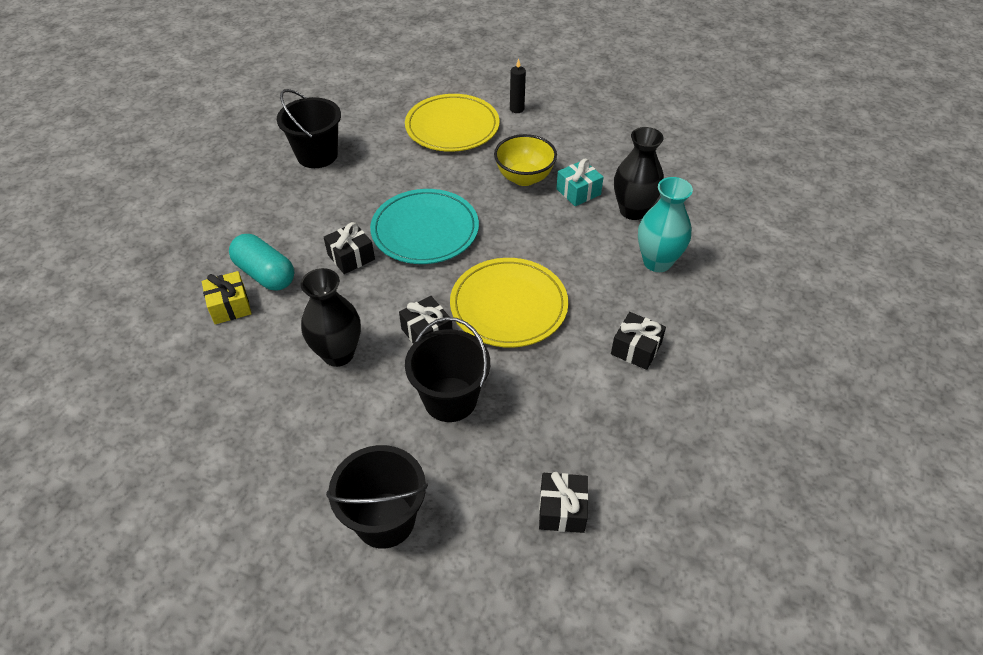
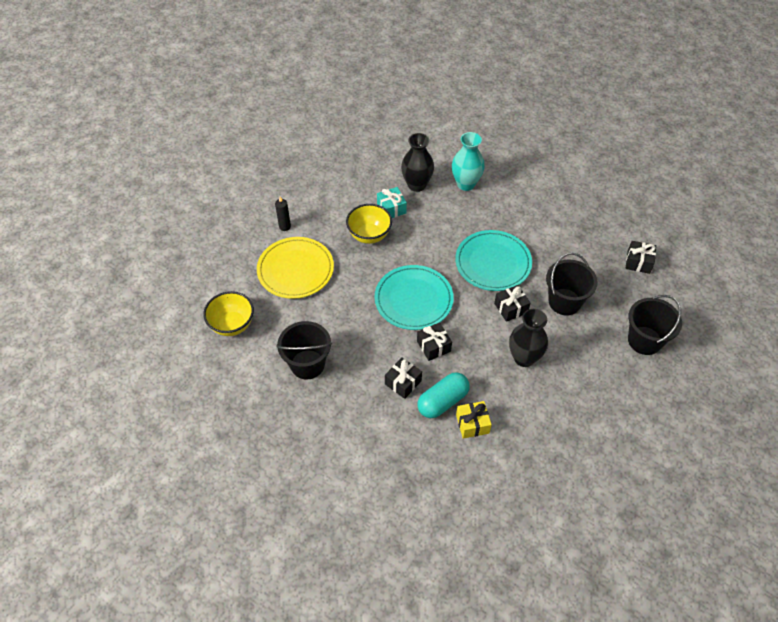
camera: 80 degrees left, 5 degrees up
(366, 96) = (232, 325): none -> yellow bowl
(508, 306) = (493, 263): yellow plate -> turquoise plate
(636, 349) = (534, 209): black gift -> black gift (403, 382)

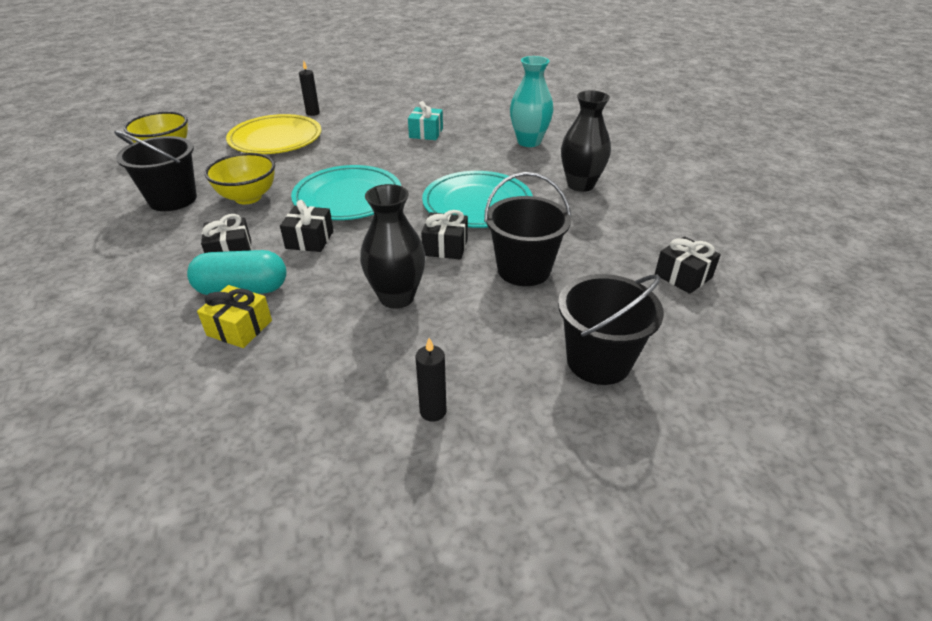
camera: 35 degrees right, 15 degrees down
(369, 235) = (377, 141): yellow bowl -> yellow bowl (248, 197)
(416, 185) = (475, 127): black vase -> black vase (580, 185)
(605, 410) = (433, 411): none -> black candle

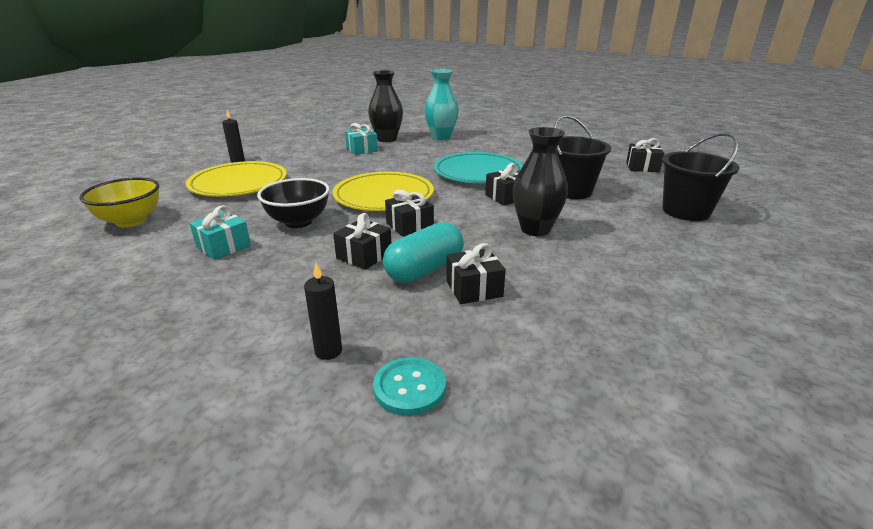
camera: 40 degrees left, 10 degrees down
(69, 379) = (409, 388): none -> turquoise button
(173, 199) = (223, 247): black bucket -> turquoise gift
(239, 328) = (474, 289): yellow gift -> black gift
(248, 197) = (298, 222): yellow bowl -> black bowl
(348, 197) = (383, 196): turquoise plate -> yellow plate
(433, 411) = (672, 266): black candle -> black candle (328, 351)
(580, 185) = (514, 147): black vase -> black vase (387, 139)

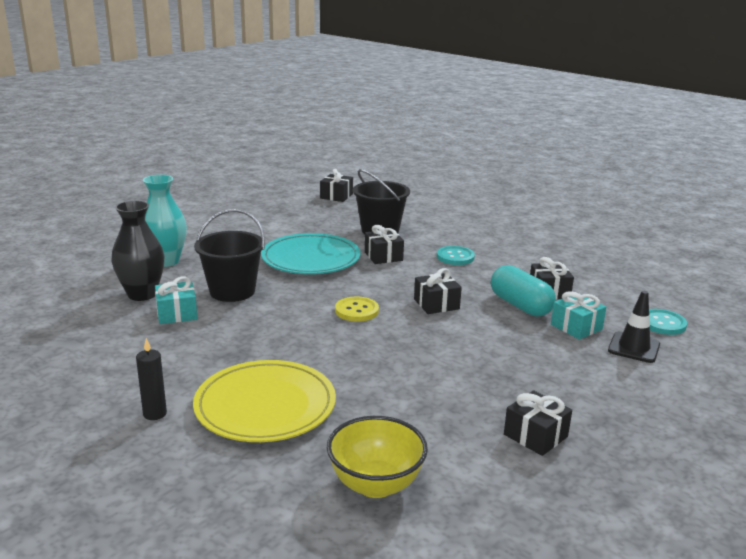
camera: 80 degrees left, 5 degrees down
(223, 247) = (466, 402): turquoise gift -> turquoise gift (576, 327)
(298, 222) = (412, 360): black bowl -> none
(328, 351) = (634, 347): black candle -> black traffic cone
(364, 256) = (494, 328): black gift -> black gift (535, 435)
(383, 196) = (356, 311): yellow plate -> yellow button
(535, 229) = (455, 257): black vase -> turquoise button
(686, 211) = (435, 205): black bucket -> black bucket (232, 291)

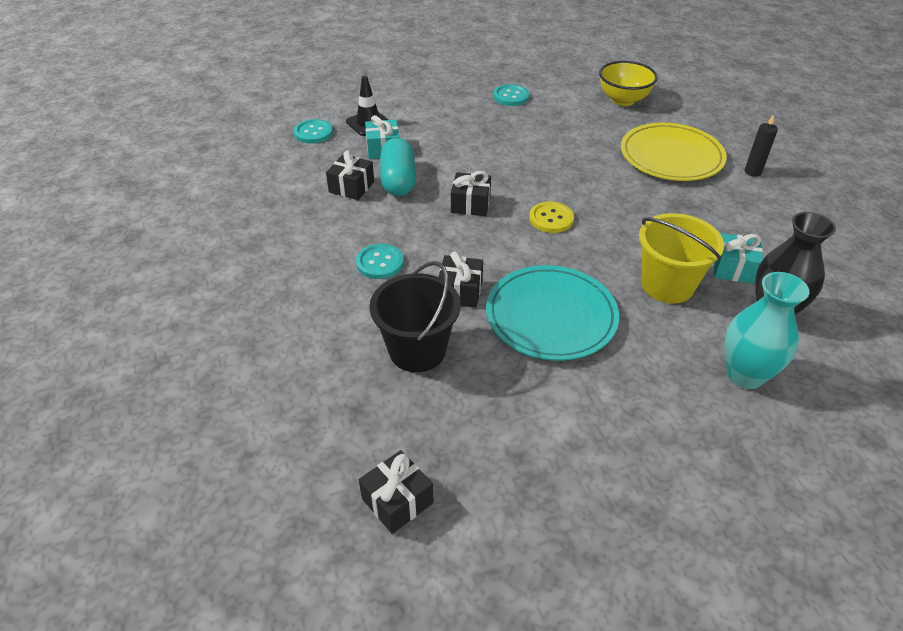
camera: 150 degrees left, 20 degrees up
(232, 291) = (667, 285): black bucket -> yellow bucket
(535, 435) = (511, 96): black gift -> turquoise button

